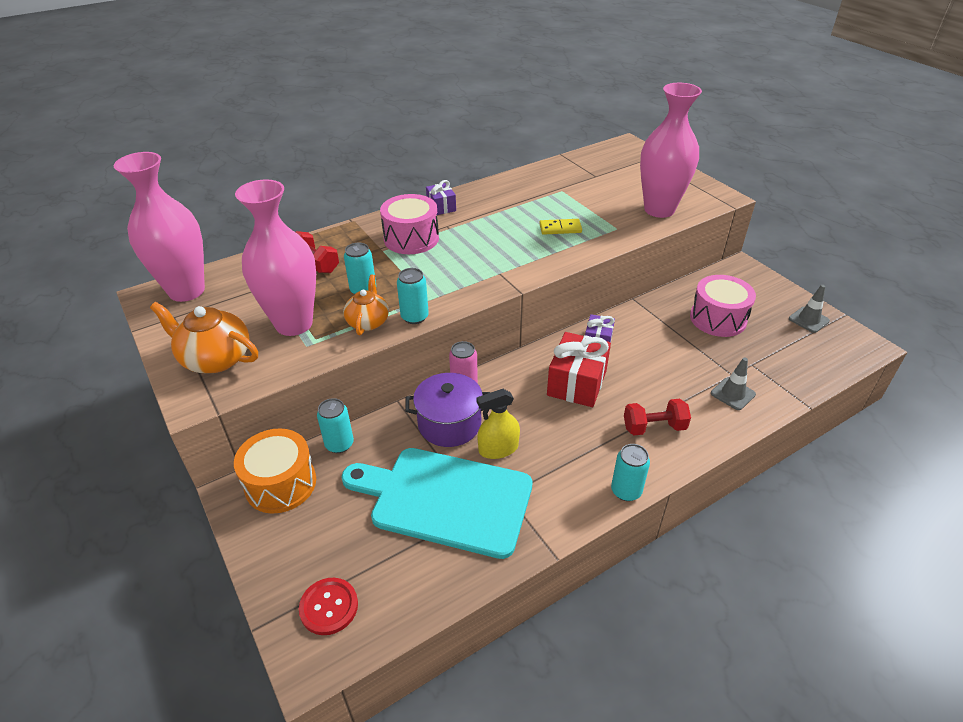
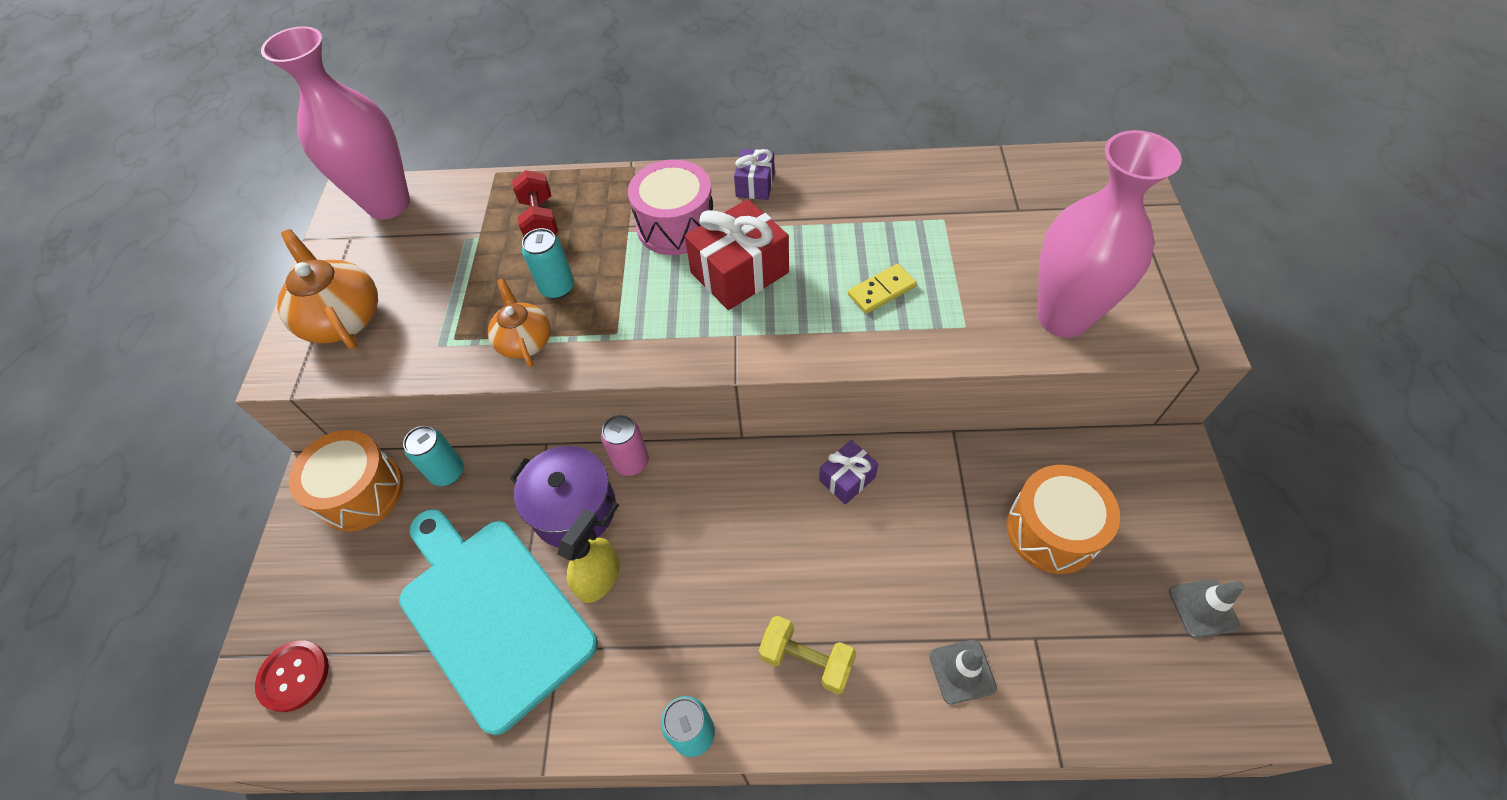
camera: 35 degrees right, 15 degrees up
(294, 324) = (450, 305): pink vase -> none
(368, 322) = (525, 341): orange teapot -> orange teapot turned 60 degrees counterclockwise
(414, 317) = (579, 359): turquoise can -> none
(498, 449) = (598, 578): yellow spray bottle -> yellow spray bottle turned 105 degrees clockwise
(560, 228) = (881, 291): yellow domino -> yellow domino turned 60 degrees counterclockwise
(577, 383) = (765, 532): red gift -> red gift (739, 272)
(654, 427) = (806, 660): red dumbbell -> yellow dumbbell
(718, 319) = (1052, 530): pink drum -> orange drum

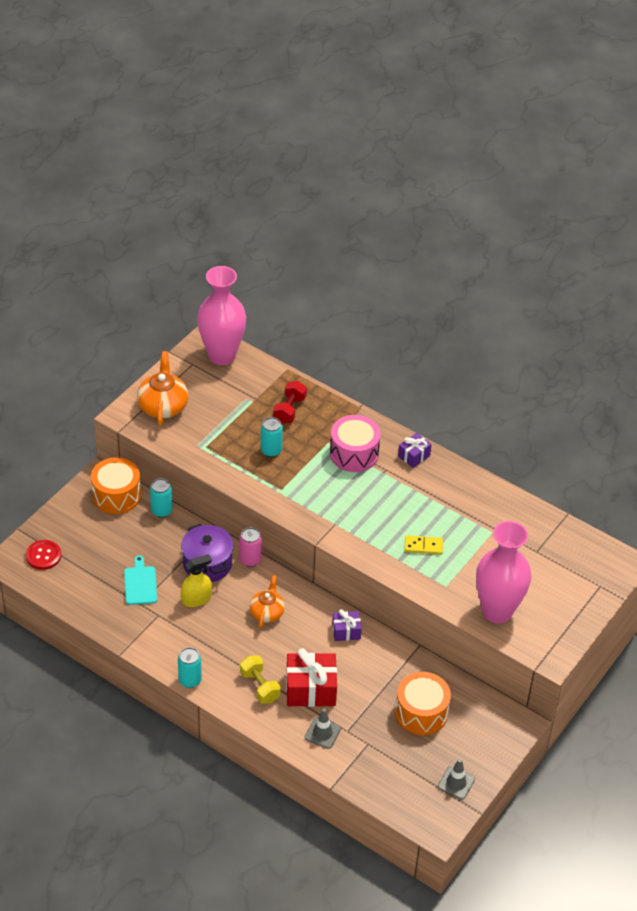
camera: 30 degrees right, 10 degrees down
(492, 613) = (140, 584): turquoise cutting board -> turquoise cutting board, size x0.45
(525, 341) = (237, 467): orange teapot -> orange teapot (267, 612)
(739, 272) = (363, 496): red gift -> red gift (311, 689)

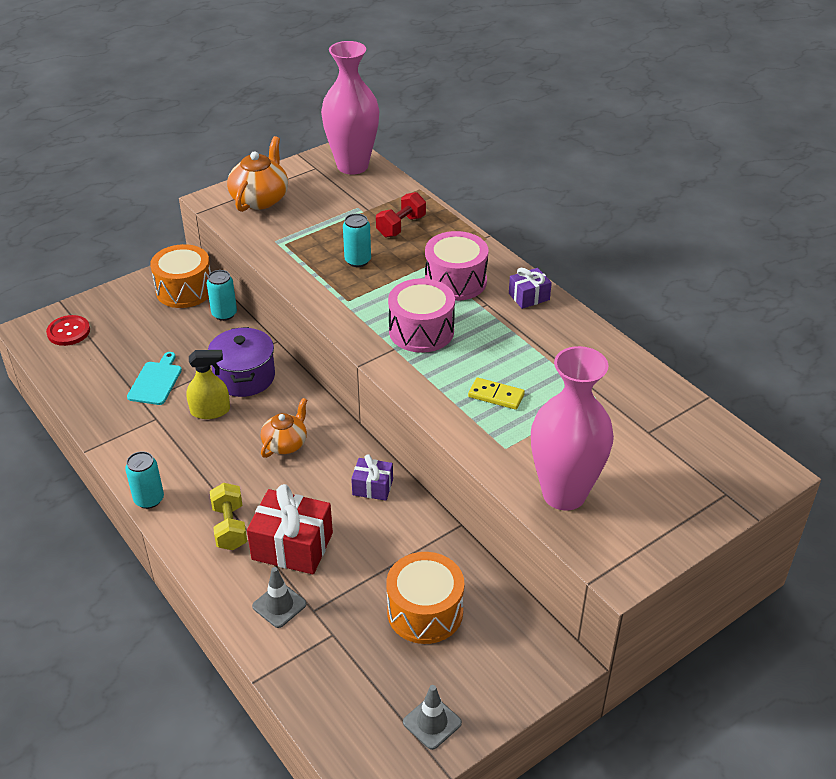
camera: 20 degrees right, 5 degrees down
(250, 560) = (296, 383): pink can -> none
(348, 504) = (421, 331): none -> pink drum

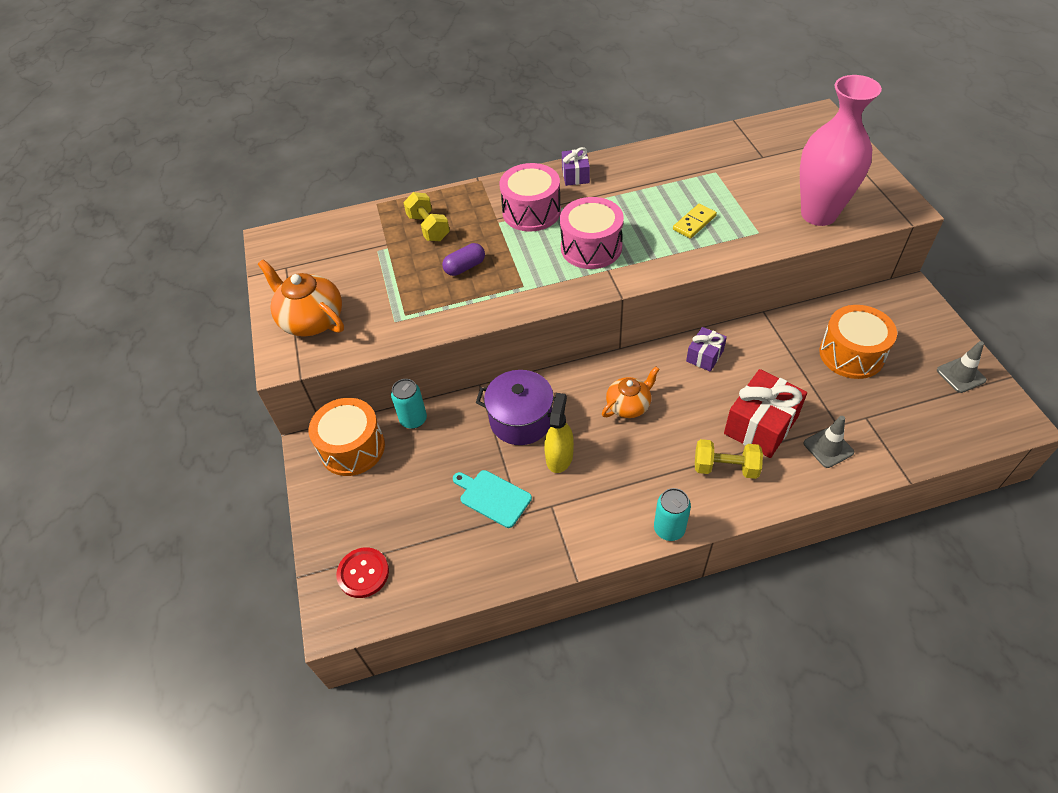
camera: 65 degrees left, 10 degrees up
(285, 444) = (629, 405): orange teapot -> orange teapot turned 90 degrees clockwise
(352, 166) = (303, 240): pink vase -> none
(357, 261) = (465, 267): turquoise can -> purple capsule
(401, 226) = (428, 228): red dumbbell -> yellow dumbbell

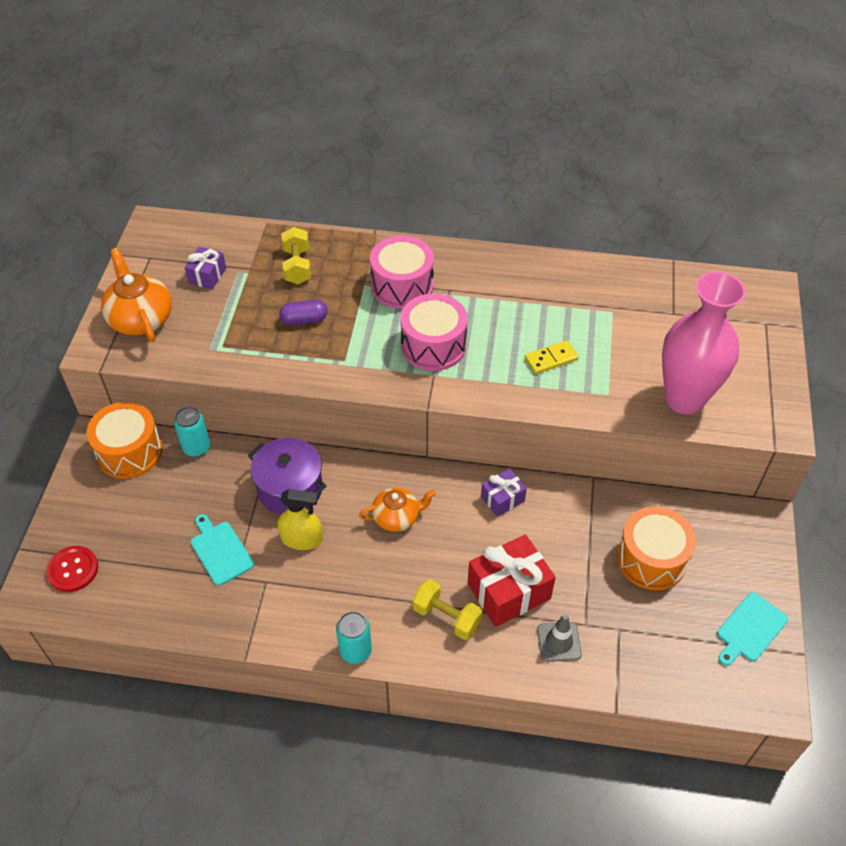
camera: 20 degrees right, 0 degrees up
(559, 456) = (302, 539): yellow spray bottle -> yellow spray bottle turned 60 degrees clockwise
(575, 175) = (470, 263): purple gift -> purple gift (207, 275)
(961, 375) = (750, 629): grey traffic cone -> turquoise cutting board

